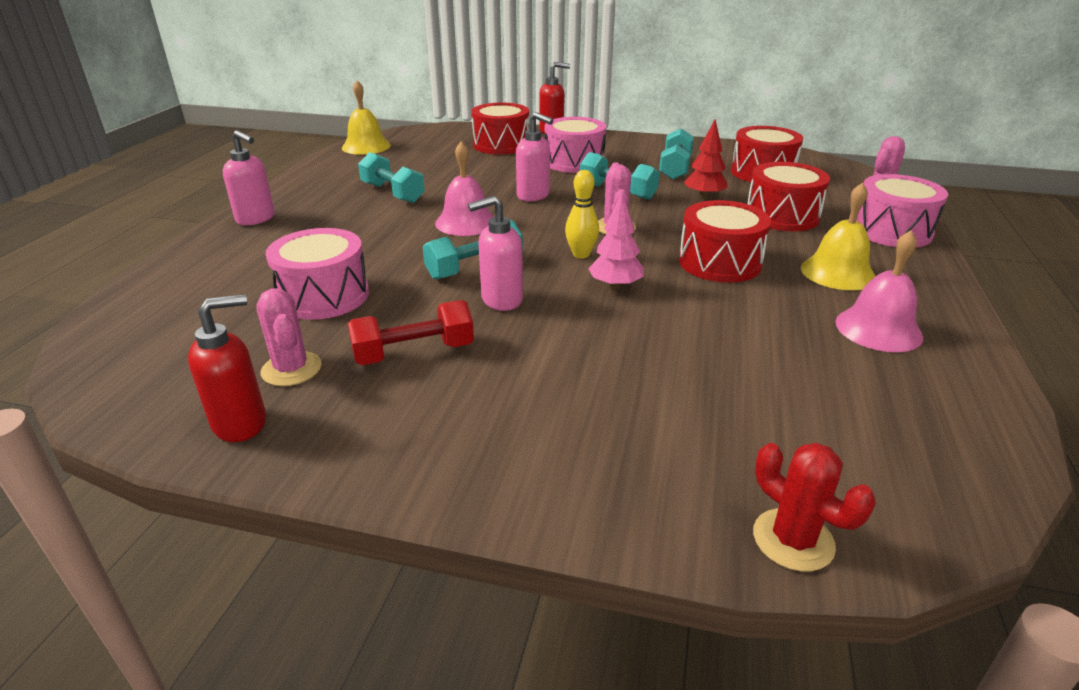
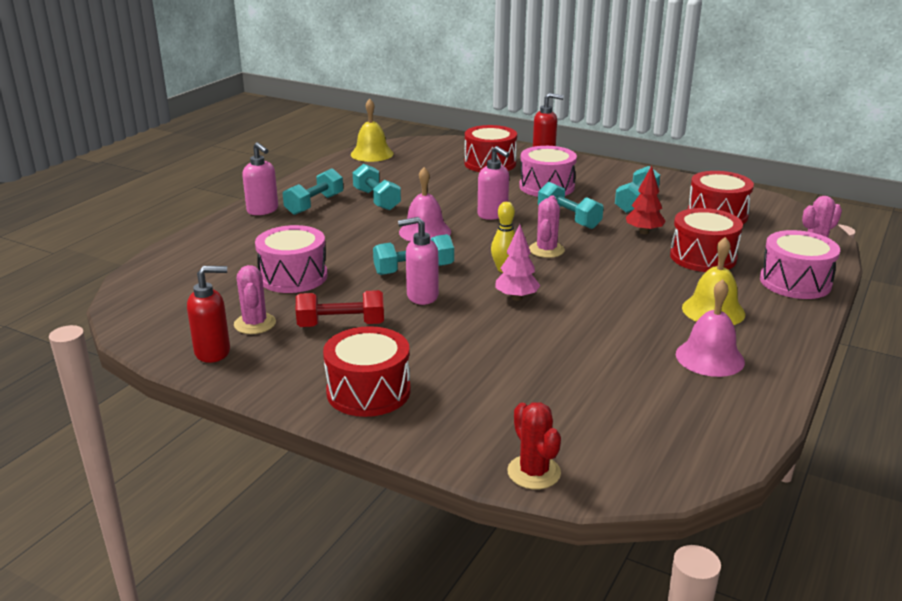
camera: 15 degrees right, 5 degrees down
(319, 205) = (314, 204): none -> turquoise dumbbell
(719, 262) = (616, 290): red drum -> red drum (368, 391)

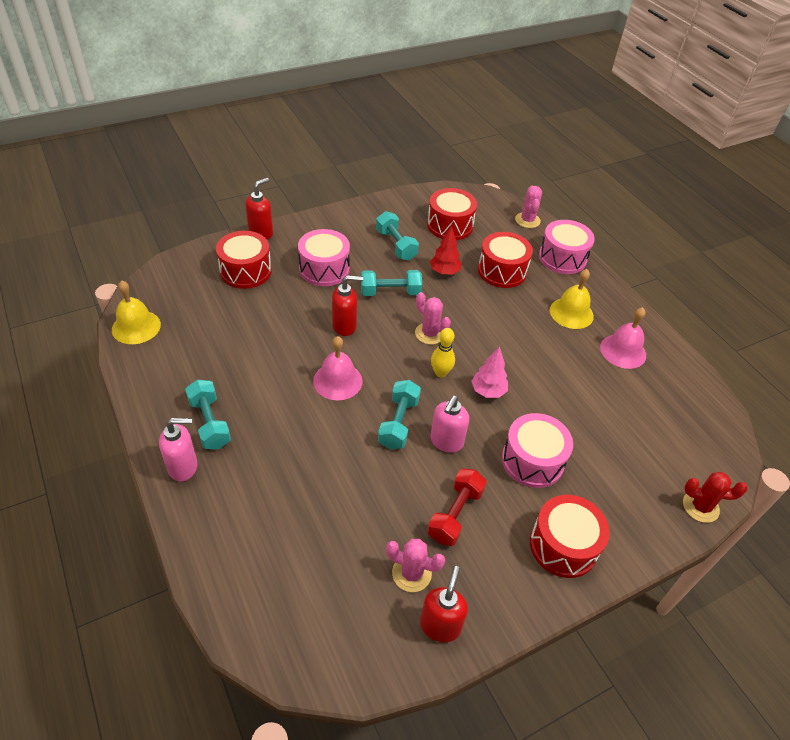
camera: 60 degrees left, 20 degrees up
(293, 276) = (346, 507): pink drum -> pink drum (532, 461)
(376, 200) = (244, 377): turquoise dumbbell -> none
(493, 215) = (345, 326): pink soap dispenser -> red soap dispenser

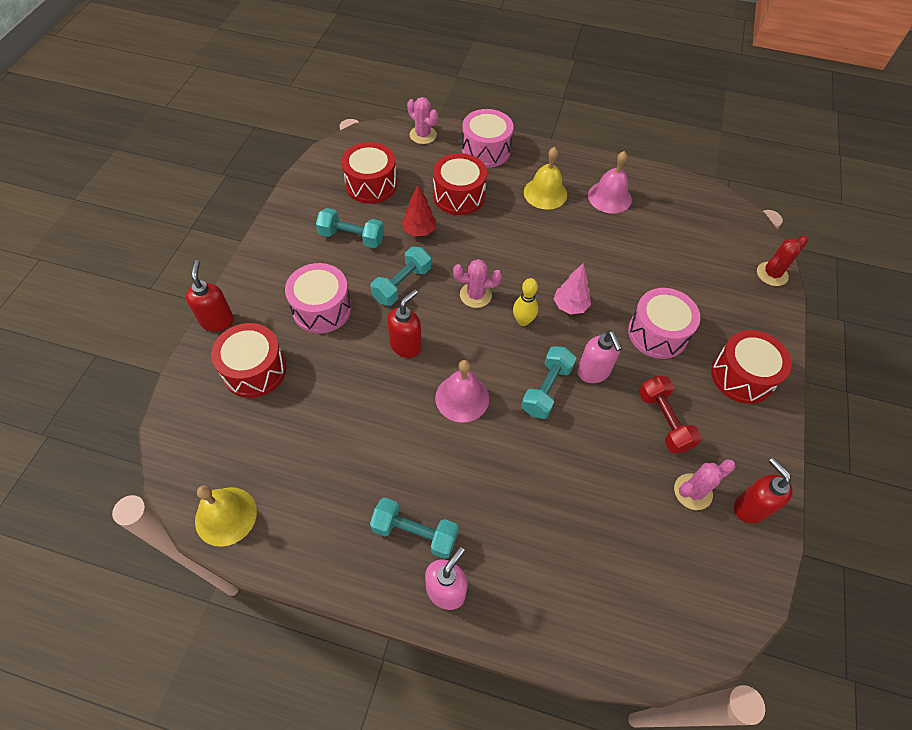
camera: 45 degrees left, 10 degrees up
(398, 423) = (546, 389): turquoise dumbbell -> turquoise dumbbell turned 60 degrees clockwise

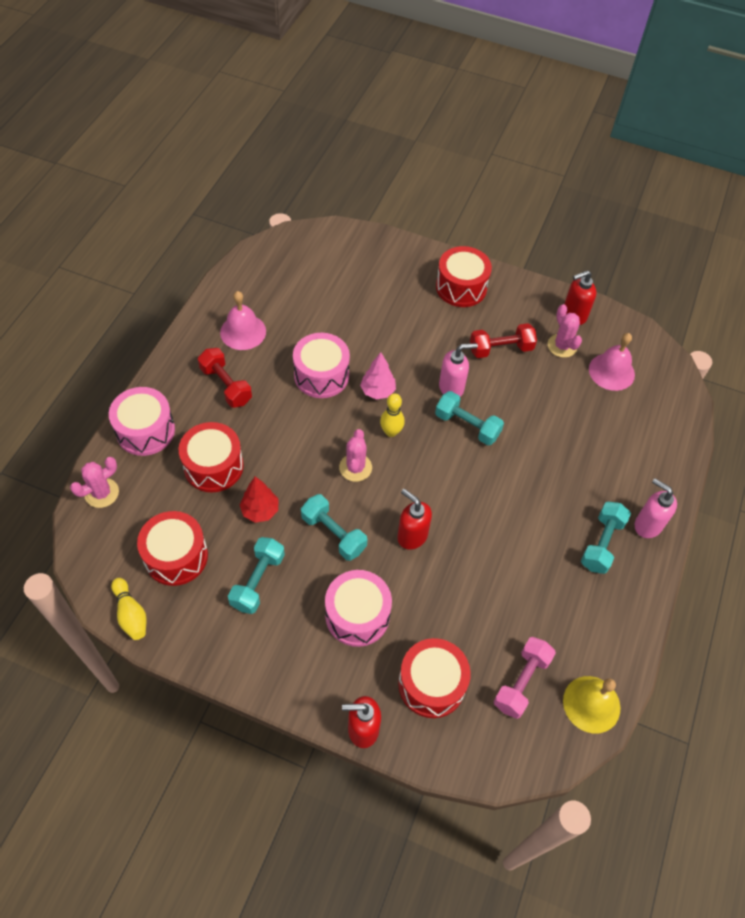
camera: 85 degrees left, 0 degrees up
(253, 447) = (521, 682): none -> pink dumbbell
(320, 167) = (131, 614): none -> yellow bowling pin
(462, 398) = (473, 493): pink bell -> pink bell (611, 371)
(545, 193) = (226, 385): yellow bell -> red dumbbell
(657, 333) = (414, 332): pink drum -> pink drum (321, 375)
(772, 274) = (358, 237): red cactus -> none

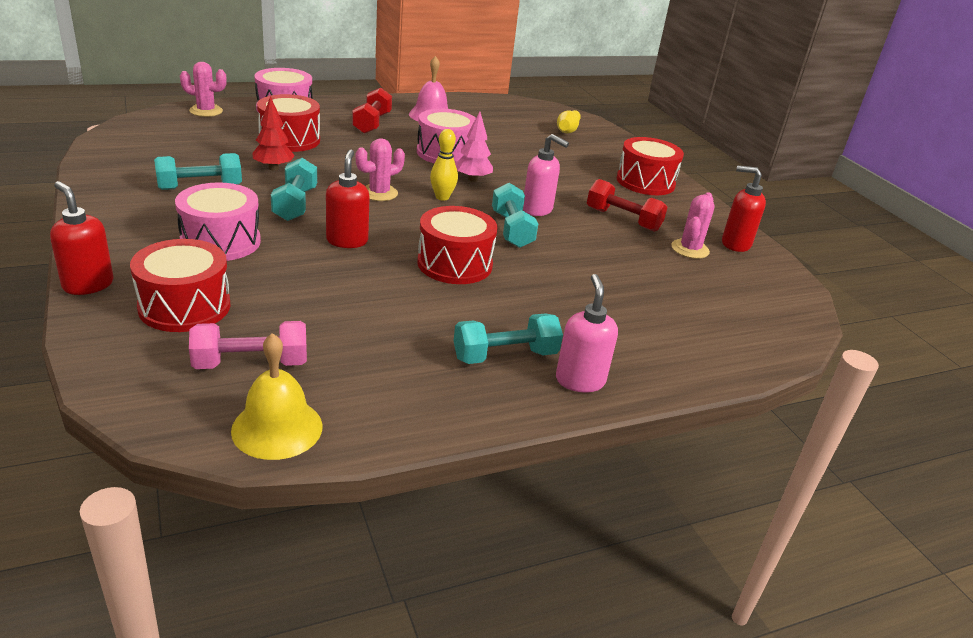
camera: 45 degrees right, 25 degrees down
(131, 614) = (104, 150): yellow bowling pin -> yellow bowling pin (567, 130)
(176, 556) = (182, 150): red drum -> red drum (454, 264)
(611, 371) = (719, 287): pink bell -> none

